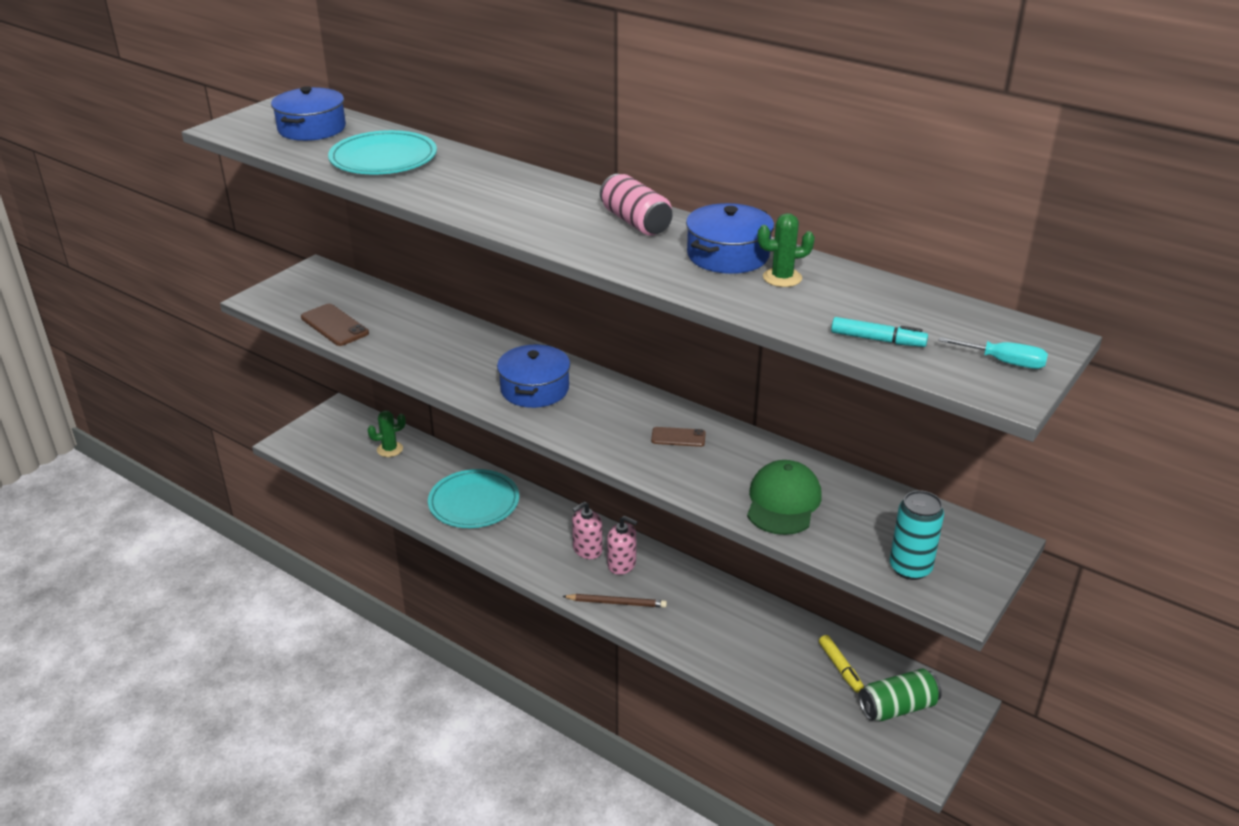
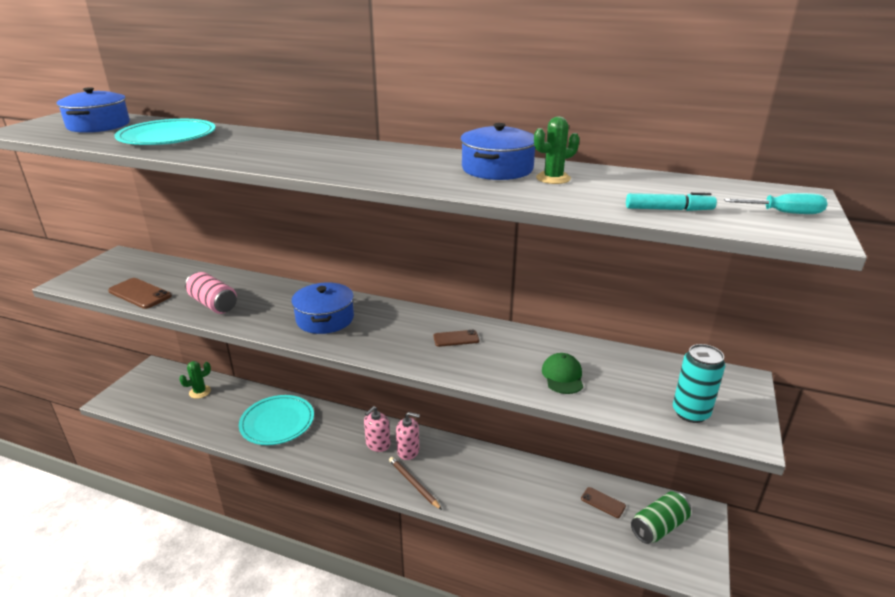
camera: 15 degrees left, 5 degrees down
(616, 602) = (413, 484): brown pencil -> brown pencil turned 120 degrees counterclockwise
(635, 222) = (406, 156): pink can -> pink can (213, 304)
(783, 502) = (562, 376): green cap -> green cap, size x0.66
(840, 667) = (603, 502): yellow marker -> brown phone

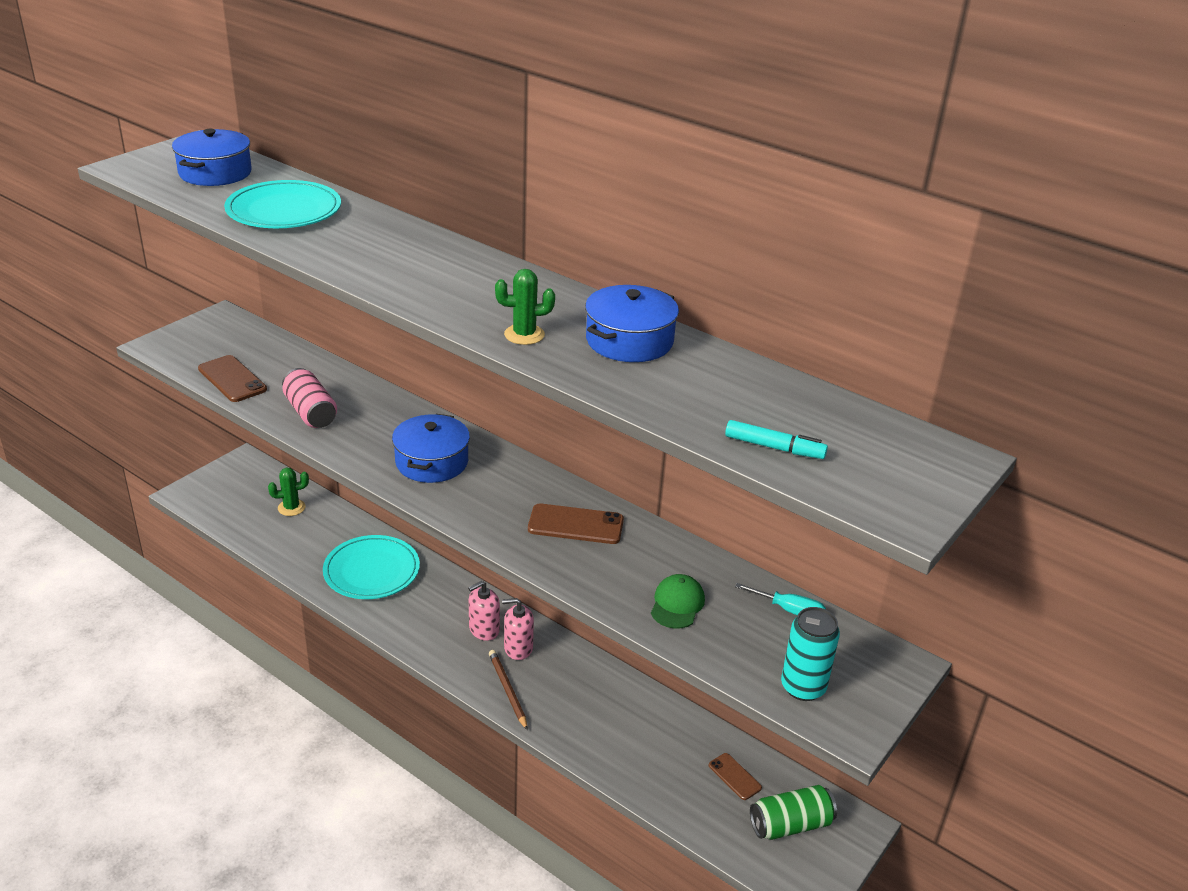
camera: 15 degrees right, 5 degrees up
(408, 451) = (518, 648): pink soap dispenser -> pink soap dispenser turned 150 degrees clockwise
(456, 338) = (575, 525): brown phone -> brown phone, size x1.64
(553, 178) = (683, 370): green cactus -> green cactus (524, 335)
(784, 213) = (906, 481): turquoise screwdriver -> turquoise screwdriver (789, 610)

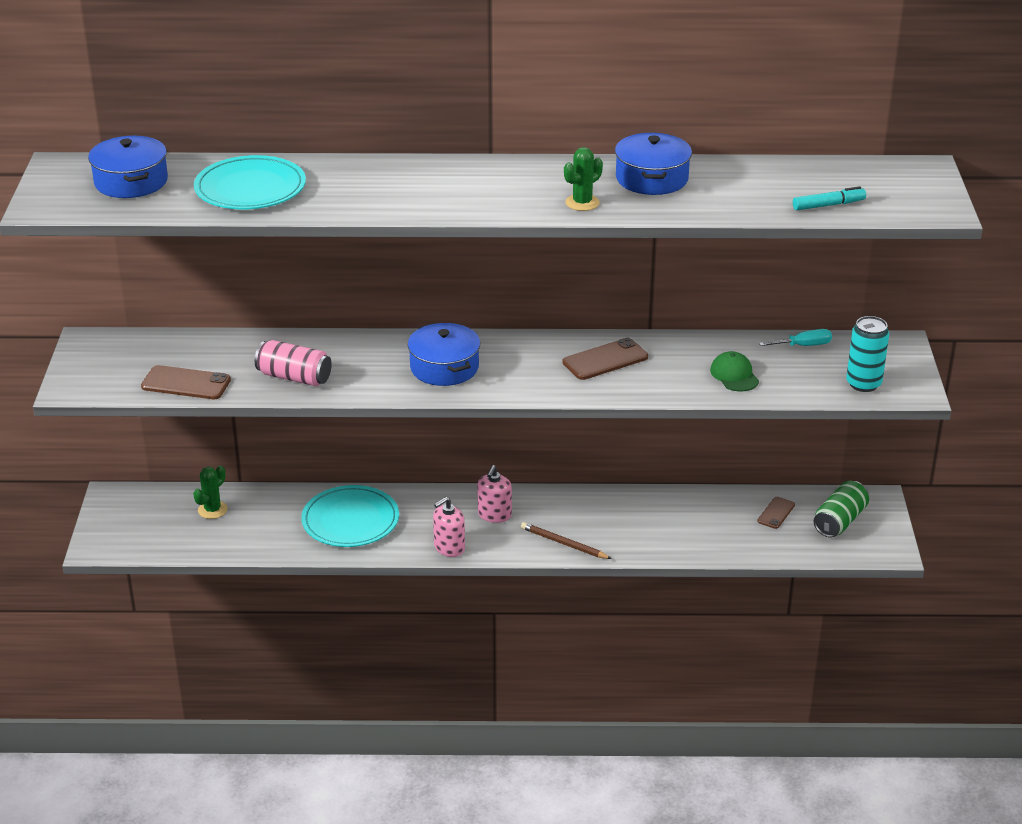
camera: 35 degrees left, 0 degrees up
(518, 648) = (535, 513): pink soap dispenser -> pink soap dispenser (449, 547)
(734, 776) = (776, 513): brown phone -> brown phone turned 75 degrees counterclockwise

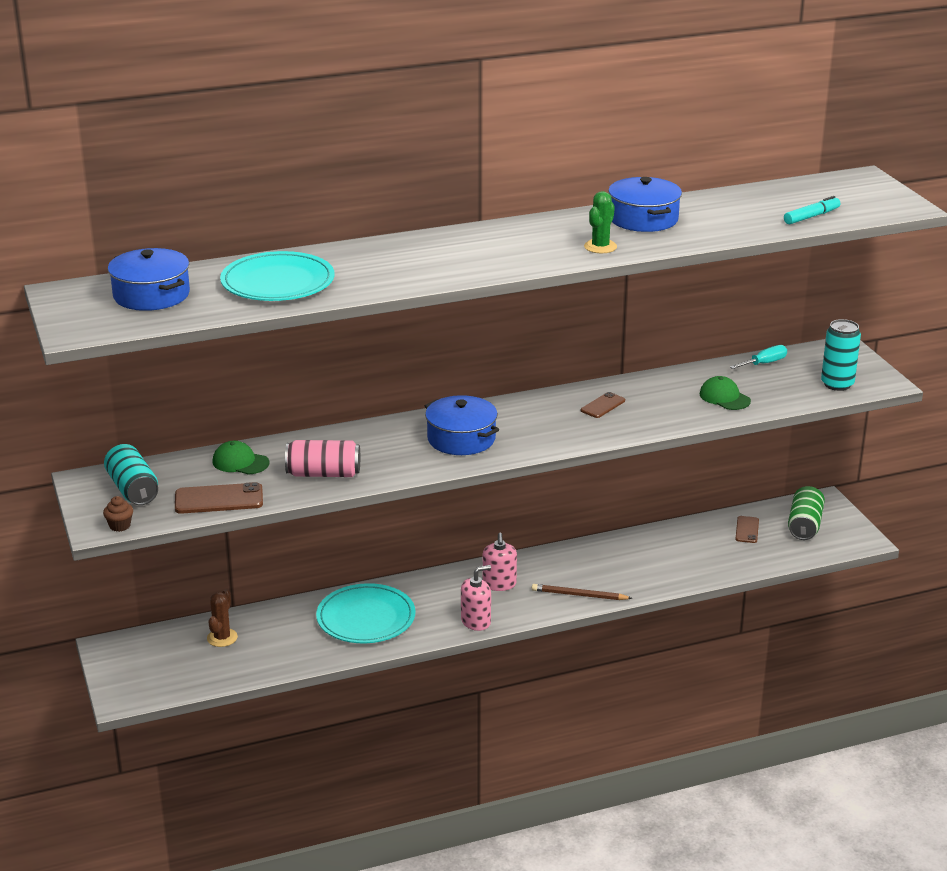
camera: 20 degrees left, 5 degrees down
(86, 391) = (120, 526): none -> brown cupcake
(119, 358) = (133, 489): none -> turquoise can
(212, 510) = (222, 638): green cactus -> brown cactus
(229, 350) = (240, 462): none -> green cap
(449, 547) = (476, 621): pink soap dispenser -> pink soap dispenser turned 150 degrees counterclockwise
(605, 360) = (603, 405): brown phone -> brown phone, size x0.61

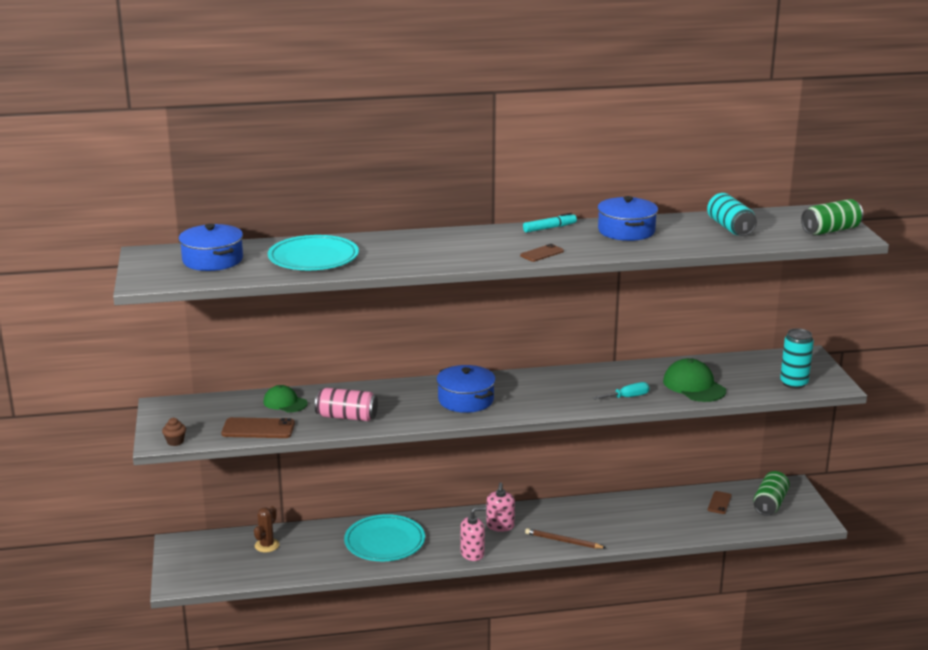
camera: 10 degrees right, 5 degrees down
(133, 489) = (195, 415): turquoise can -> turquoise can (730, 227)
(600, 247) = (582, 249): green cactus -> none
(603, 405) = (590, 384): brown phone -> brown phone (542, 253)
(724, 397) = (694, 386): green cap -> green cap, size x1.52
(764, 363) = (736, 362): turquoise screwdriver -> turquoise screwdriver (627, 397)
(811, 216) = (768, 238): turquoise marker -> turquoise marker (549, 228)
(879, 202) = (830, 230): none -> green can

